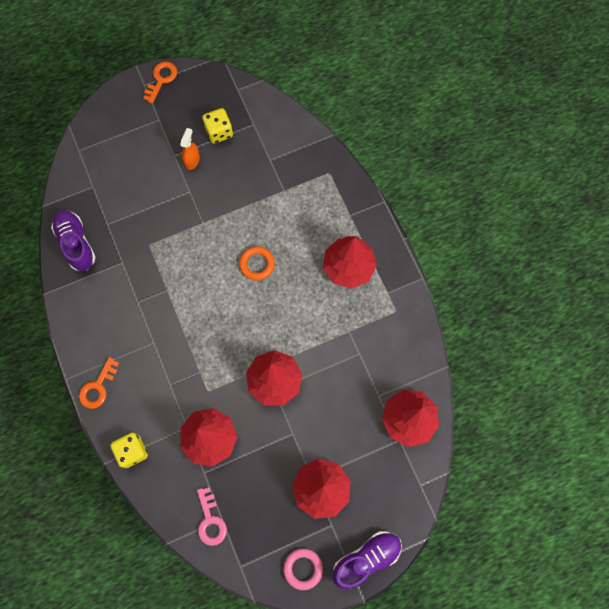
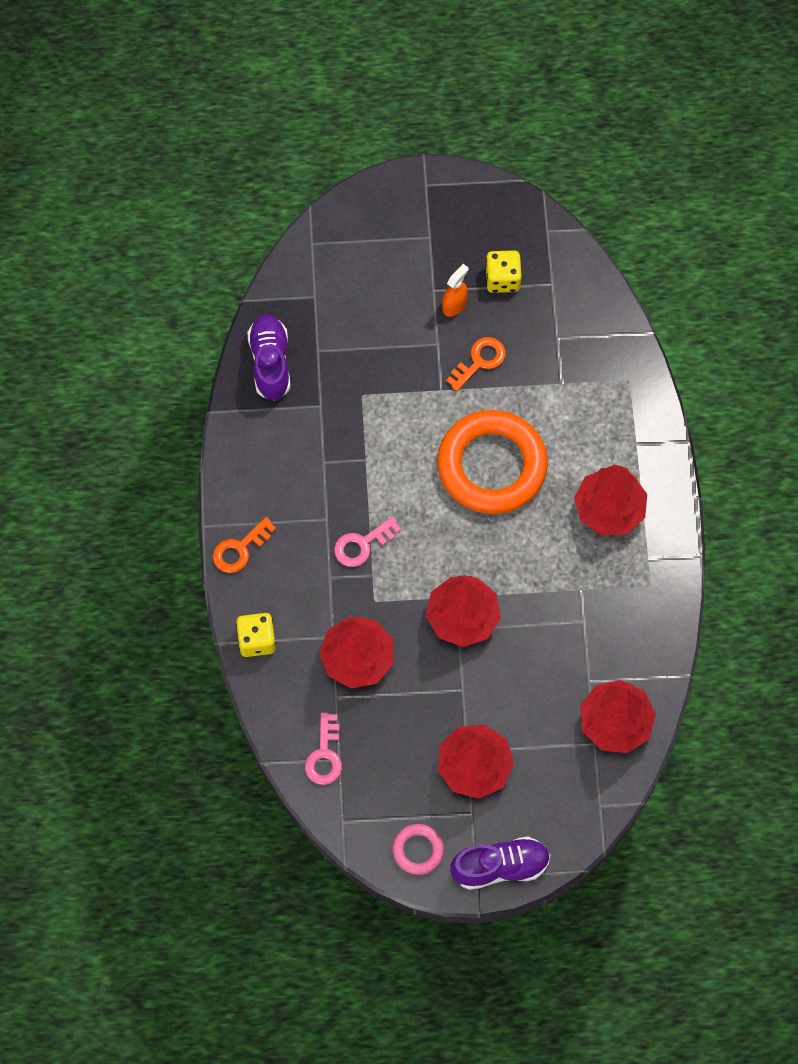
camera: 20 degrees right, 5 degrees down
(161, 79) = (450, 185): orange key -> orange key (479, 361)
(185, 352) = (362, 544): none -> pink key
(257, 264) = (492, 466): orange ring -> orange ring, size x2.28

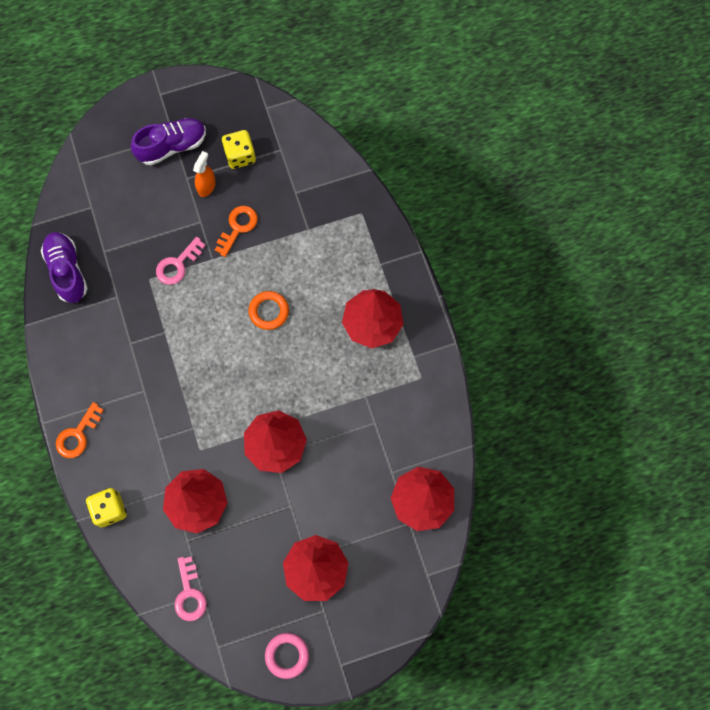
camera: 15 degrees left, 5 degrees up
(362, 544) = (178, 404): pink key -> pink key (178, 264)
(492, 466) = (269, 311): orange ring -> orange ring, size x0.44
(500, 867) = (358, 651): purple shoe -> purple shoe (172, 146)

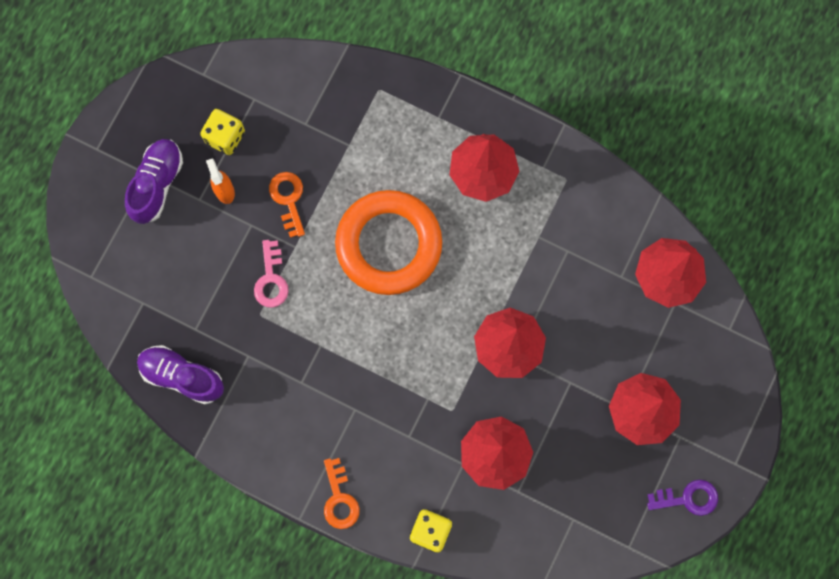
camera: 45 degrees left, 5 degrees up
(189, 593) = (564, 529): pink key -> none
(269, 311) = (389, 244): orange ring -> orange ring, size x2.28
(287, 655) = (687, 498): pink ring -> purple key

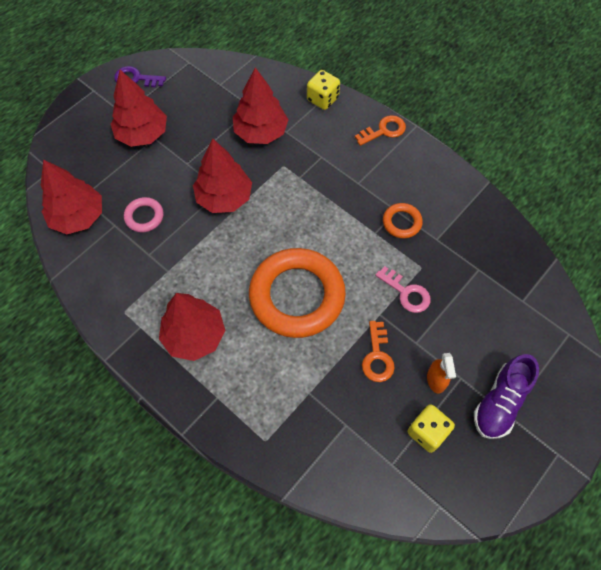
camera: 165 degrees left, 15 degrees down
(182, 376) = (494, 237): purple shoe -> none
(271, 279) = (406, 293): pink key -> pink key turned 120 degrees clockwise
(292, 367) = (402, 222): none -> orange ring
(339, 499) = (384, 130): orange key -> orange key turned 60 degrees clockwise
(591, 296) = (144, 216): none -> pink ring

